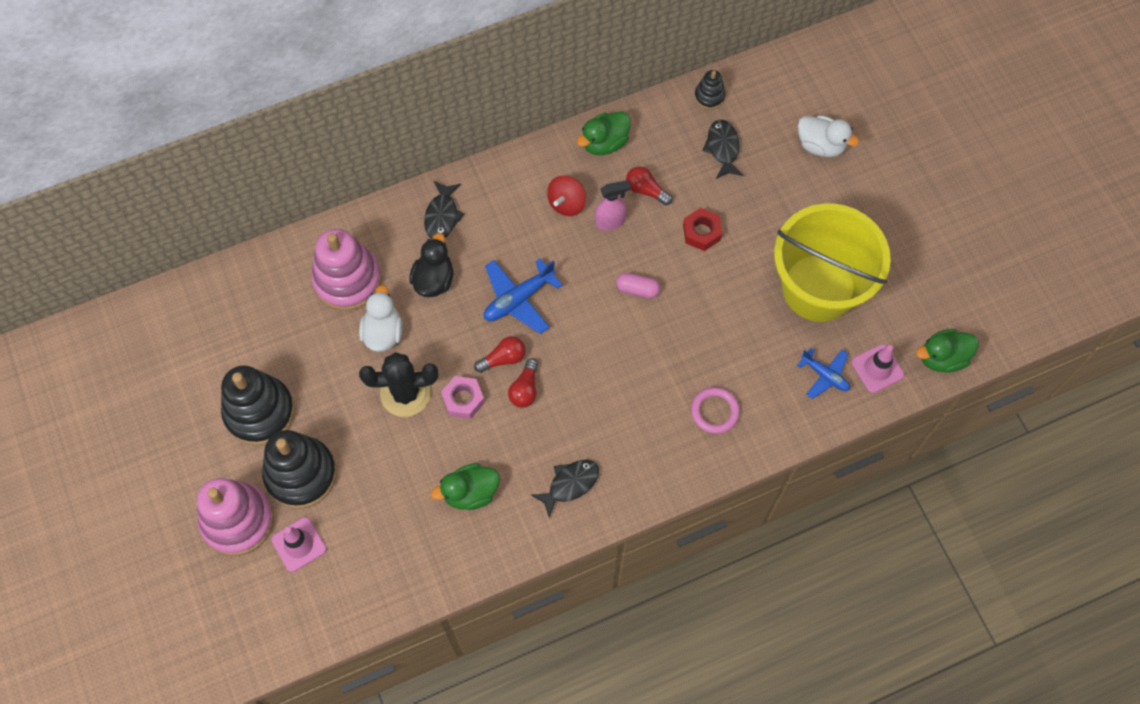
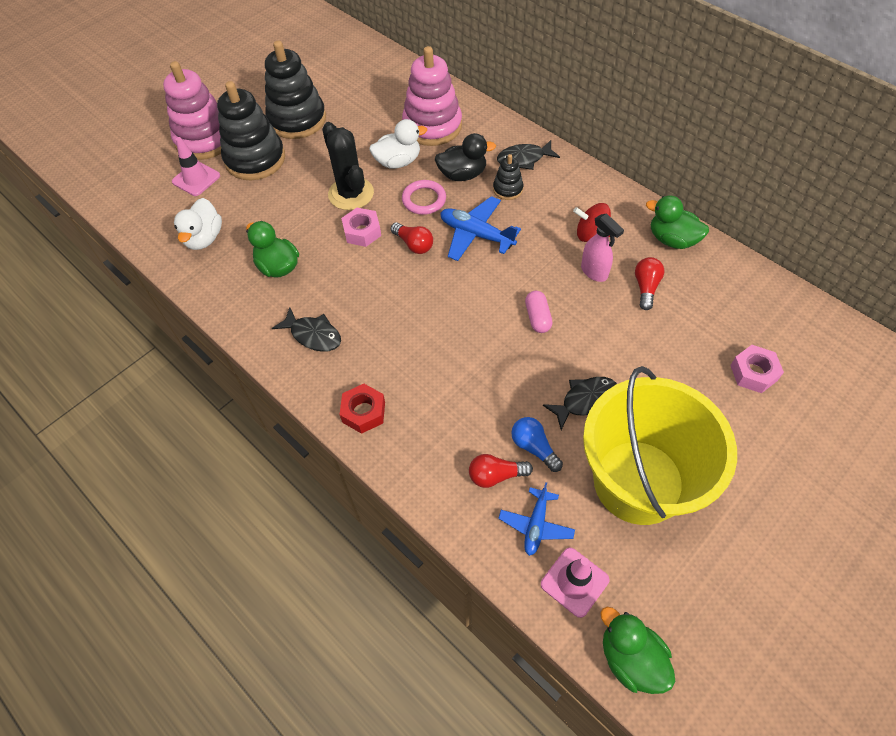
camera: 70 degrees right, 10 degrees down
(525, 389) = (392, 269): red light bulb -> red light bulb (496, 475)
(701, 232) = (632, 349): red nut -> red nut (363, 412)
(709, 96) = (787, 303): black stacking toy -> black stacking toy (508, 189)
(714, 411) = (441, 429): pink ring -> pink ring (424, 200)
(723, 148) = (738, 334): black fish -> black fish (585, 400)
(760, 348) = (534, 447): none -> blue light bulb
(762, 158) = (753, 373): none -> pink nut
(821, 145) = (812, 424): white duck -> white duck (204, 238)

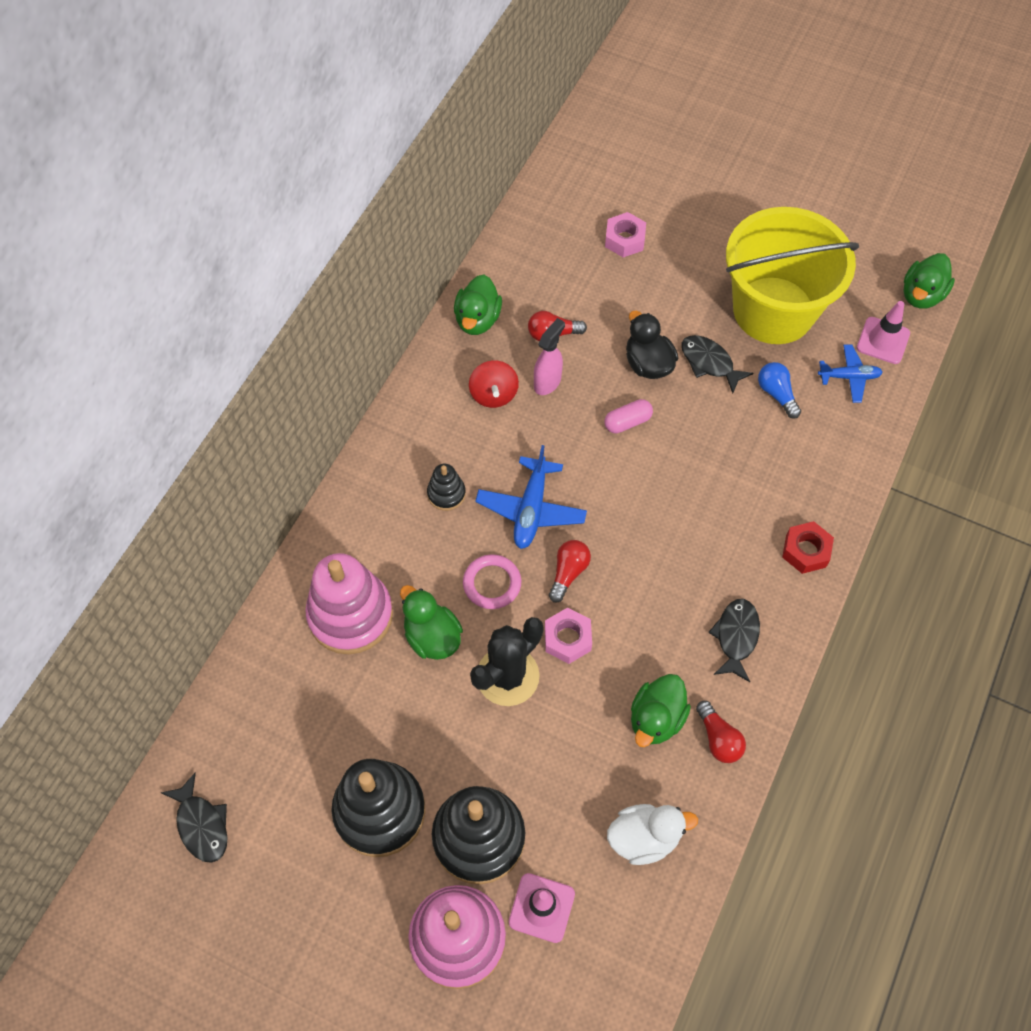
camera: 110 degrees left, 5 degrees up
(398, 162) = (432, 636): white duck -> green duck
(462, 174) = (435, 551): black duck -> black duck (648, 364)
(496, 475) = (818, 418): red light bulb -> red light bulb (718, 738)
(524, 159) = (388, 488): black fish -> black fish (201, 824)
(534, 447) = (776, 394): blue light bulb -> blue light bulb turned 120 degrees clockwise

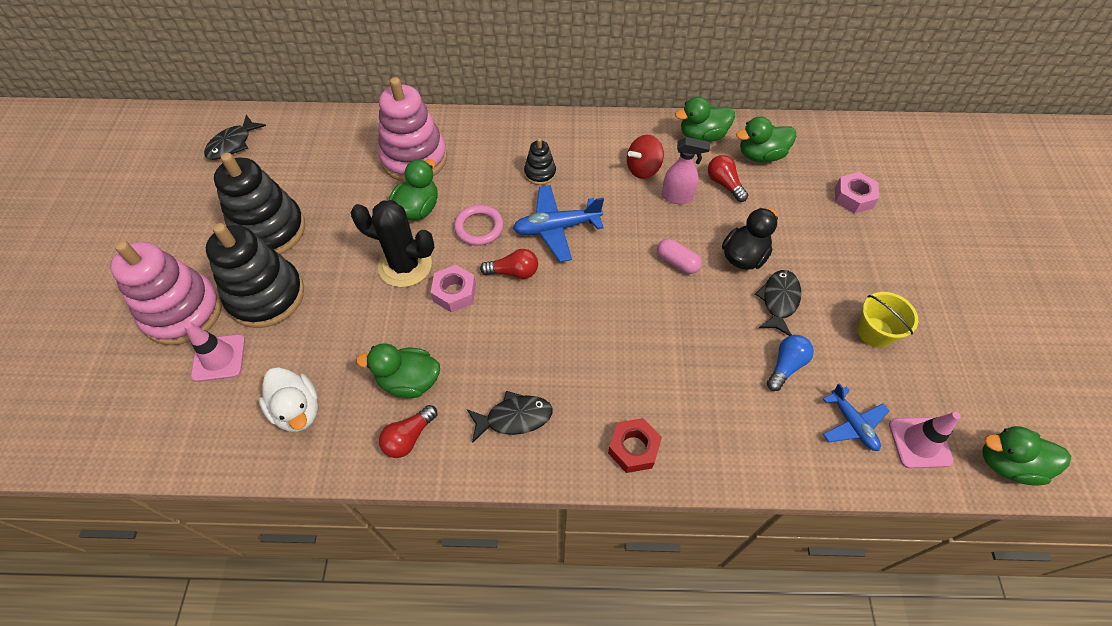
camera: 65 degrees right, 5 degrees down
(532, 283) = (761, 155): none -> green duck
(773, 310) = (875, 332): yellow bucket -> yellow bucket, size x0.40

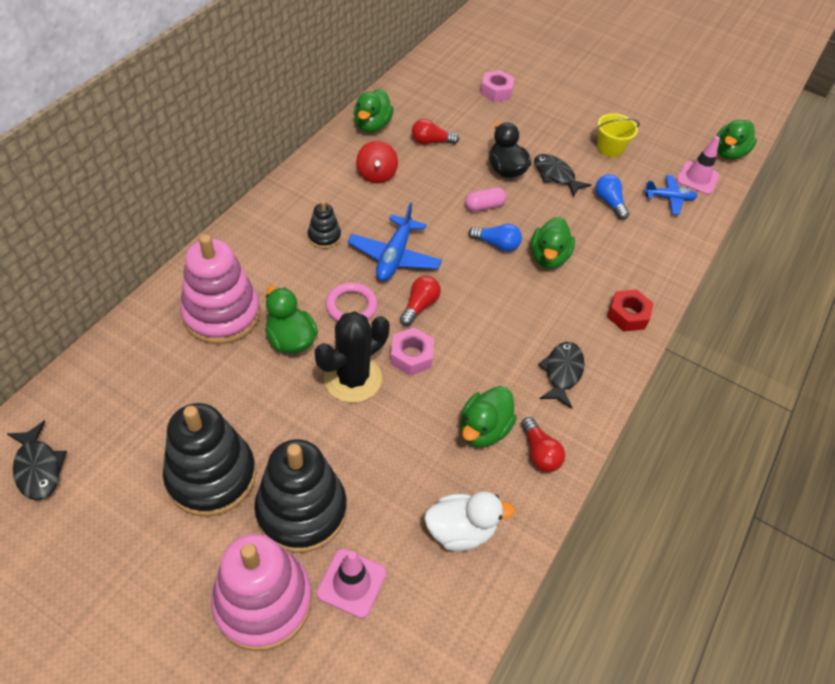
camera: 65 degrees left, 5 degrees down
(635, 294) = (496, 244): none -> blue light bulb
(677, 197) = (422, 172): pink spray bottle -> none
(761, 155) = (420, 109): green duck -> green duck (548, 257)

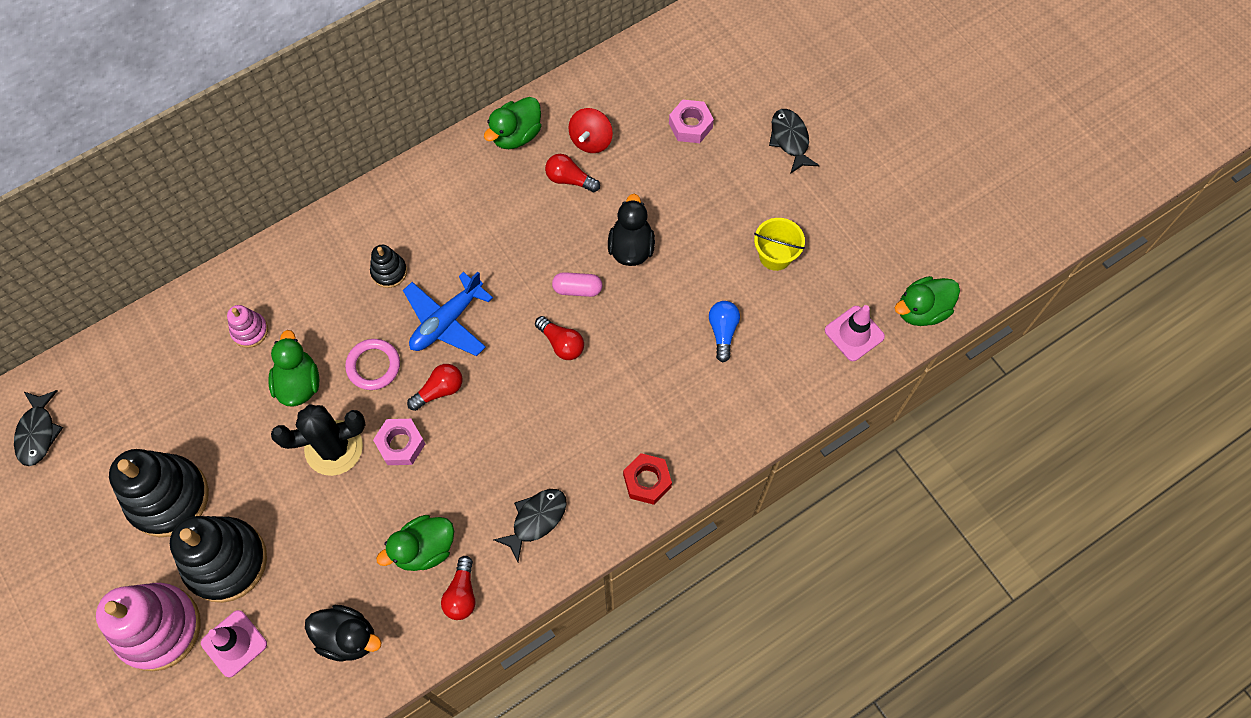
camera: 30 degrees right, 15 degrees up
(222, 314) = (250, 331): pink stacking toy -> pink stacking toy, size x0.47
(376, 175) = (484, 207): red spinning top -> red spinning top (591, 140)
(460, 530) = (348, 637): white duck -> black duck
(496, 244) = (561, 343): blue light bulb -> red light bulb
(548, 257) = (607, 380): green duck -> none
(555, 175) = (684, 274): black fish -> black fish (790, 140)
(669, 198) = (798, 350): blue plane -> none

